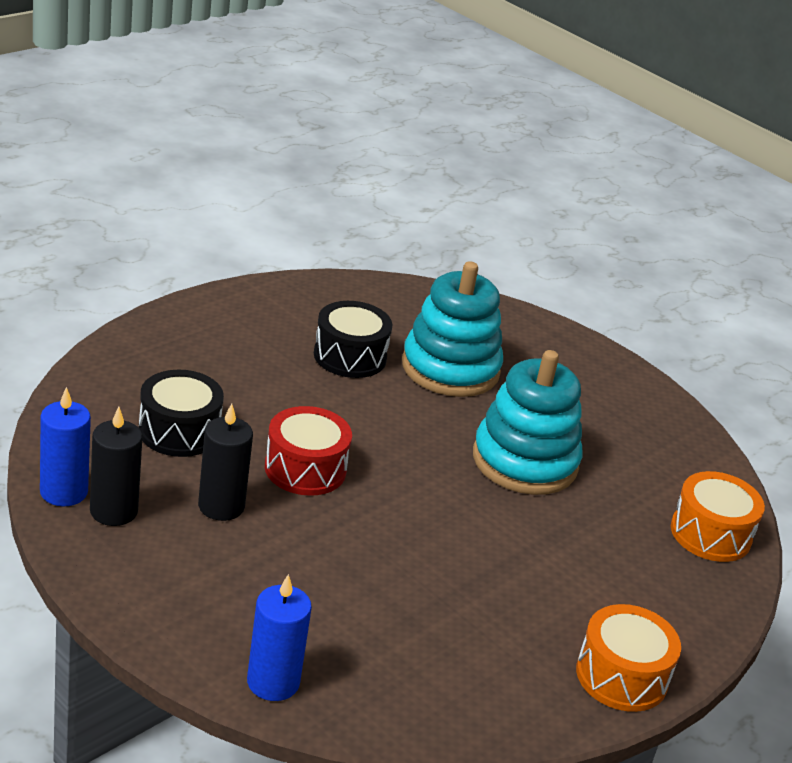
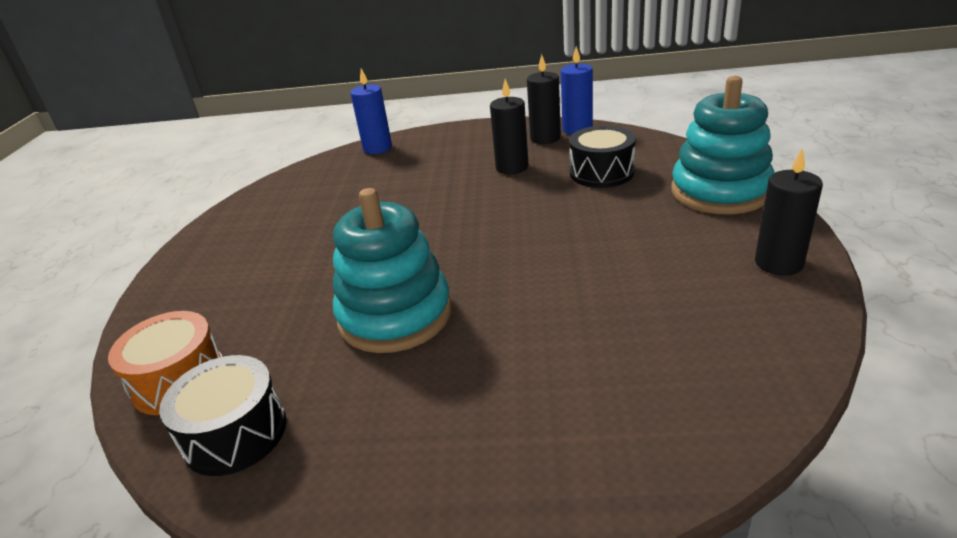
camera: 145 degrees right, 0 degrees up
(261, 303) = (778, 263): none -> black candle
(305, 469) = (512, 205): red drum -> none
(350, 356) = (641, 282): black drum -> black drum (235, 433)
(450, 368) = (569, 342): turquoise stacking toy -> turquoise stacking toy (720, 191)
(621, 676) = (202, 247): orange drum -> none

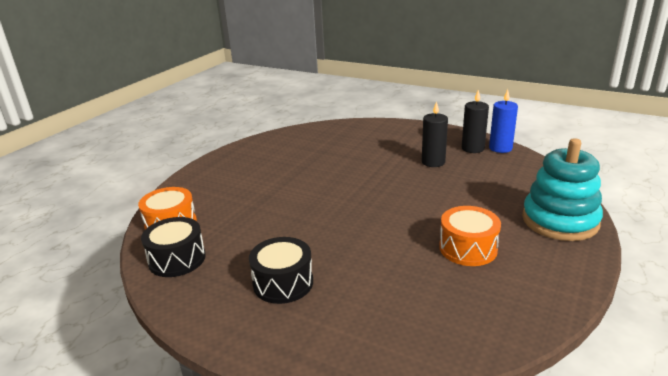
camera: 25 degrees right, 5 degrees down
(377, 148) = (362, 126): blue candle -> none
(395, 315) = (293, 229): turquoise stacking toy -> none
(601, 172) = (489, 183): black drum -> black drum (283, 283)
(651, 259) = (468, 248): none -> orange drum
(778, 263) = (551, 280): black candle -> none

